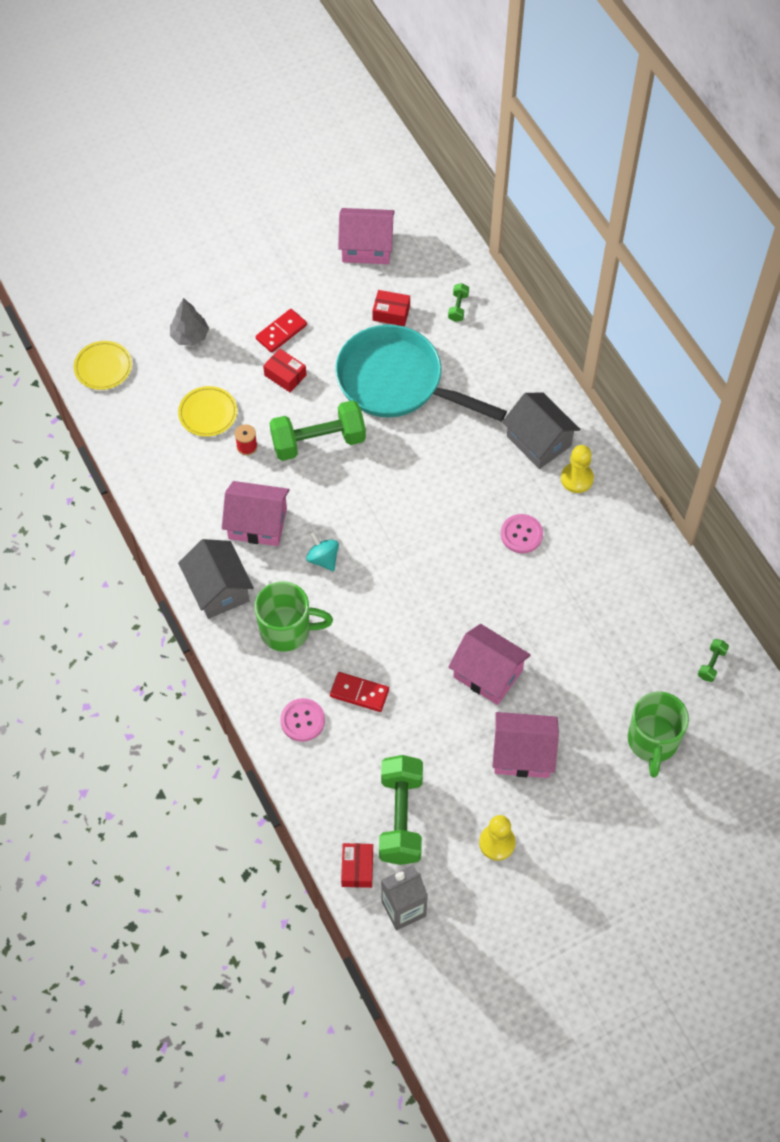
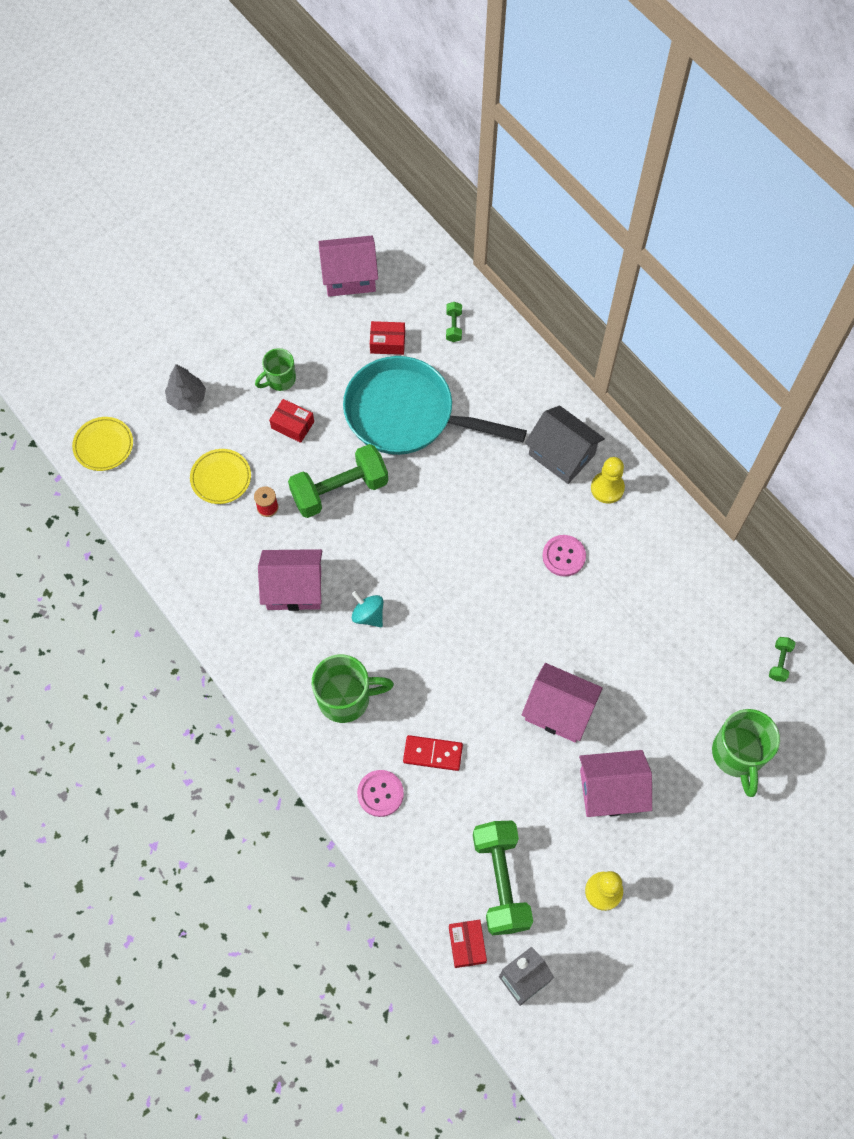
camera: 10 degrees left, 5 degrees up
(218, 589) = (267, 666): grey house -> none
(281, 332) = (280, 380): red domino -> green mug

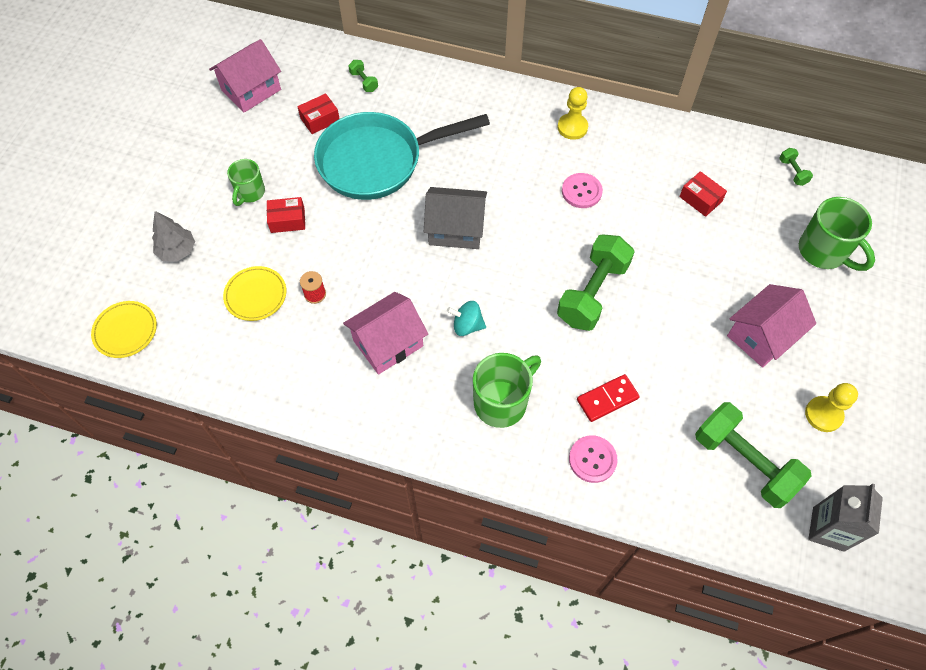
camera: 35 degrees left, 5 degrees down
(339, 490) = (366, 246): green dumbbell -> green dumbbell (592, 293)
(467, 945) = (762, 533): red box -> red box (700, 199)
(559, 710) = (673, 303): pink house -> none
(561, 454) = (519, 124): grey house -> grey house (456, 229)

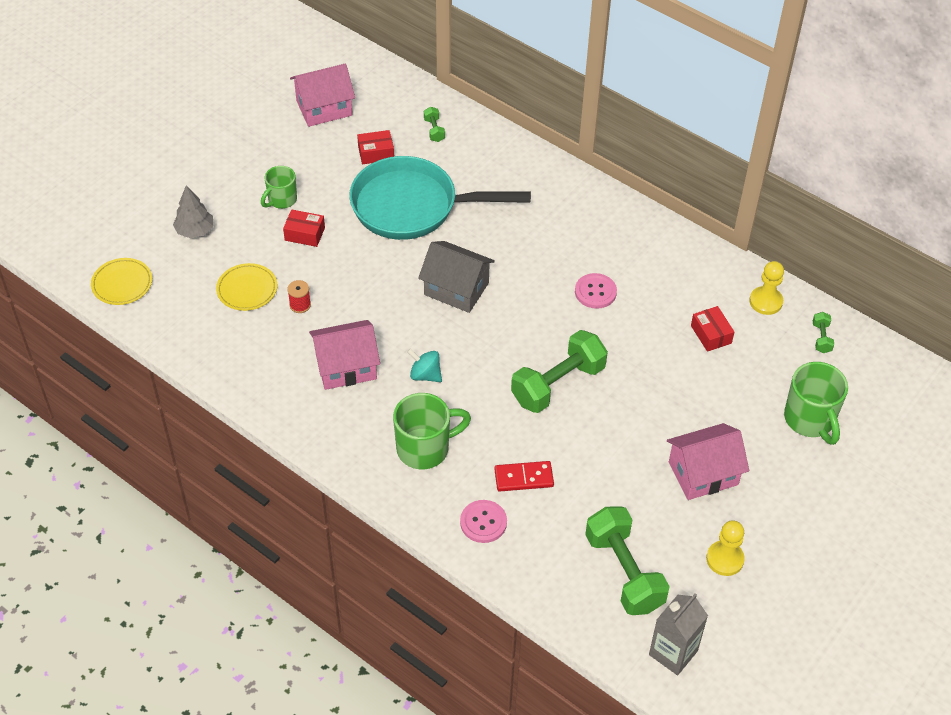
camera: 20 degrees right, 10 degrees down
(572, 127) = (617, 231): yellow pawn -> yellow pawn (765, 301)

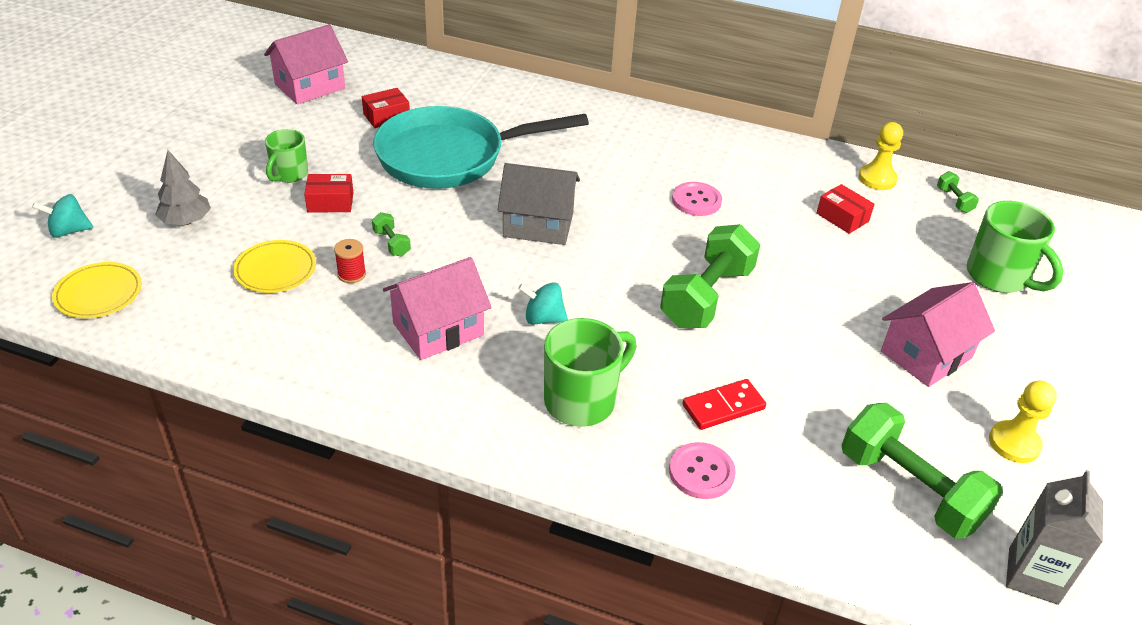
camera: 20 degrees left, 10 degrees down
(112, 223) = (69, 231): none -> turquoise spinning top
(434, 130) = (444, 88): green dumbbell -> green dumbbell (391, 243)

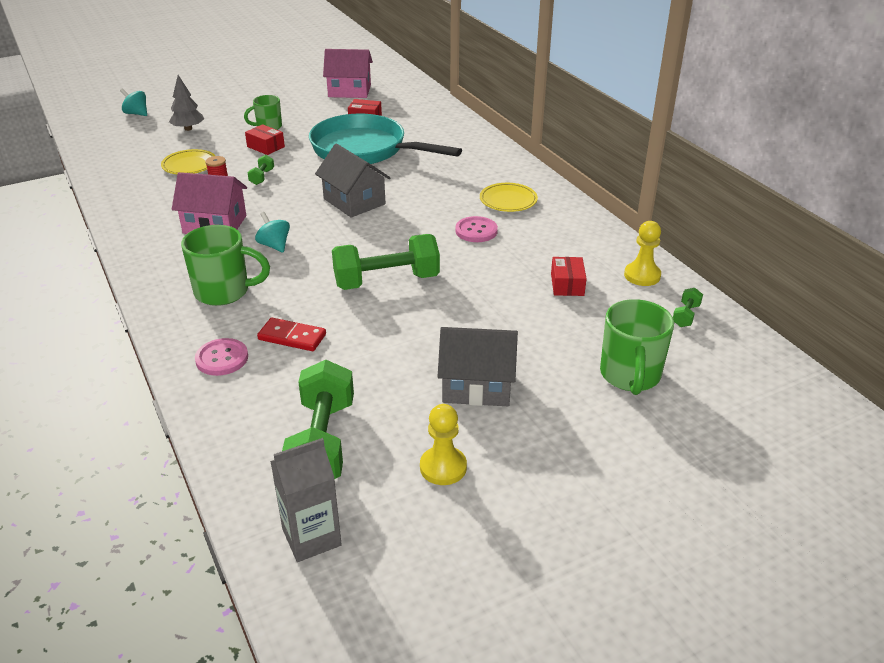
camera: 45 degrees right, 5 degrees down
(99, 294) = (105, 143): yellow plate -> yellow plate (508, 200)
(926, 354) = (477, 385): pink house -> grey house

